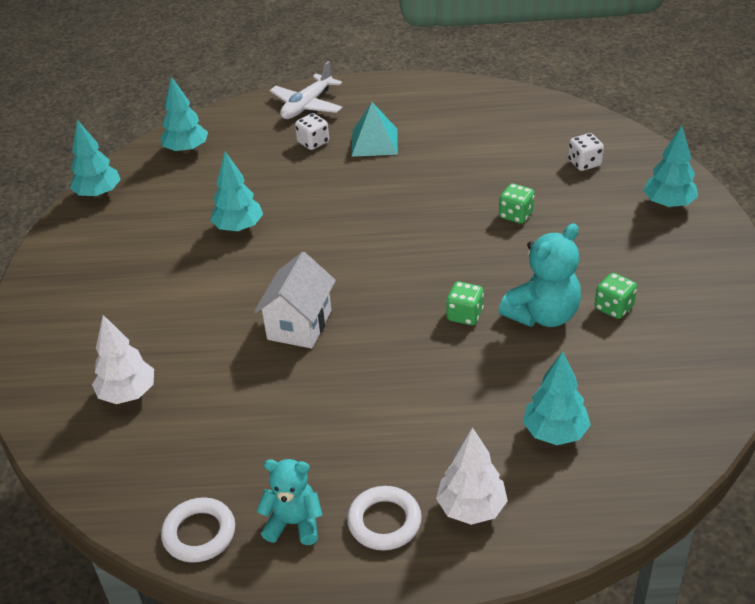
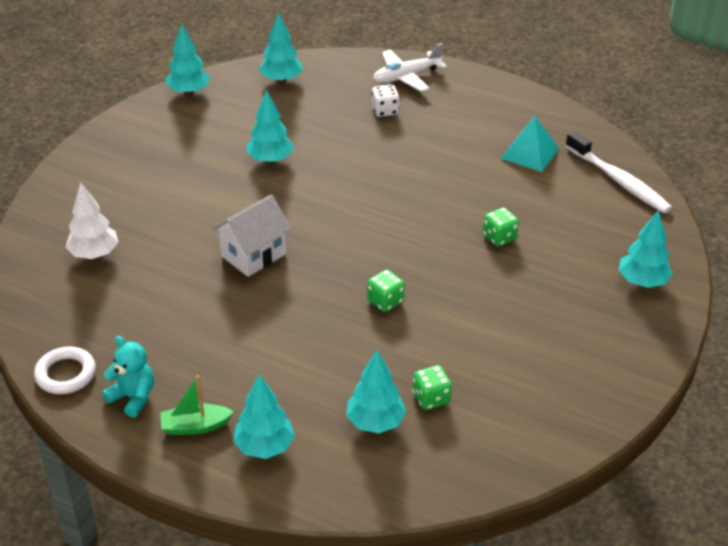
camera: 25 degrees right, 0 degrees up
(374, 142) = (435, 129): turquoise pyramid -> turquoise pyramid (530, 153)
(384, 522) = (195, 426): white ring -> green boat
(471, 508) = (264, 447): white tree -> turquoise tree
(543, 315) = (448, 328): turquoise teddy bear -> none
(573, 127) = (619, 181): none -> white toothbrush
(584, 163) = (599, 216): white dice -> none
(614, 307) = (512, 347): green dice -> green dice (431, 398)

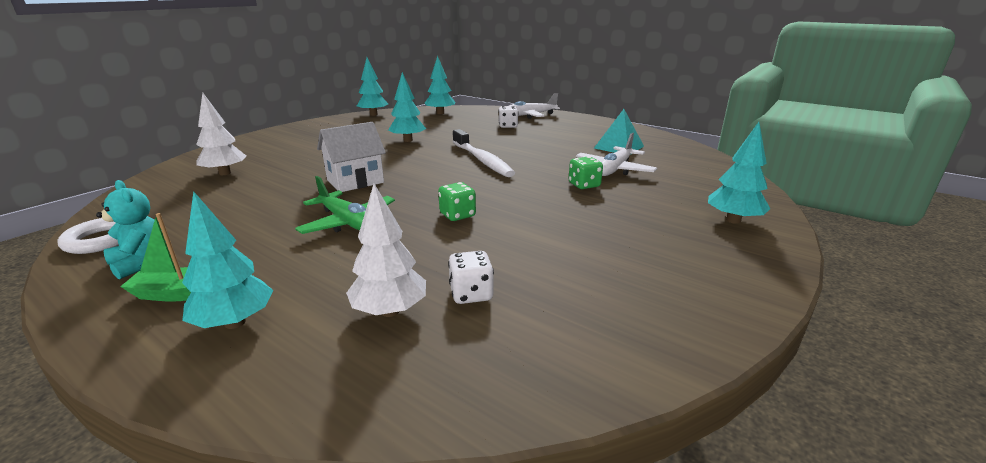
camera: 10 degrees right, 15 degrees down
(285, 324) = (348, 222): none -> green plane
(375, 422) = (390, 311): turquoise tree -> white tree
(431, 398) = (471, 294): green dice -> white dice
(528, 204) = (614, 169): none -> white plane
(619, 181) = (699, 163): white toothbrush -> white toothbrush (482, 160)

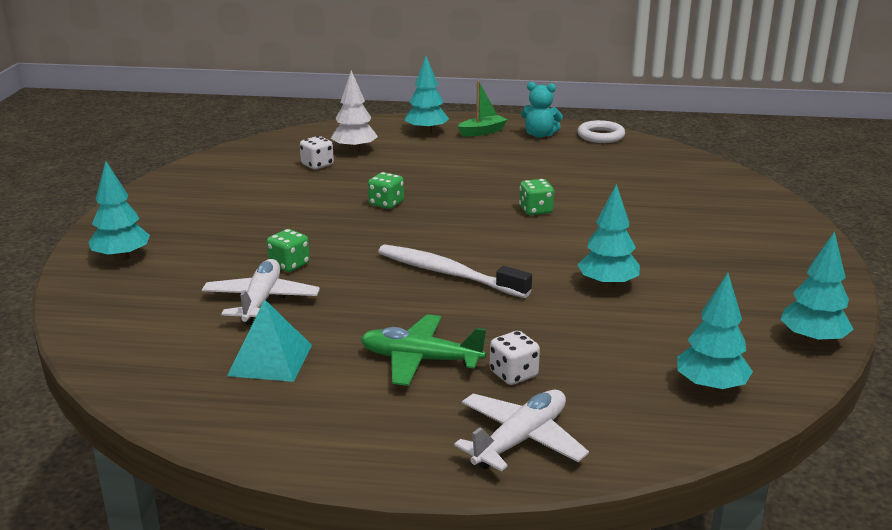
camera: 150 degrees right, 0 degrees up
(225, 173) = (678, 188): white tree -> none
(348, 222) = (464, 179): green plane -> green plane (420, 360)
(355, 181) = (535, 210): white house -> green dice

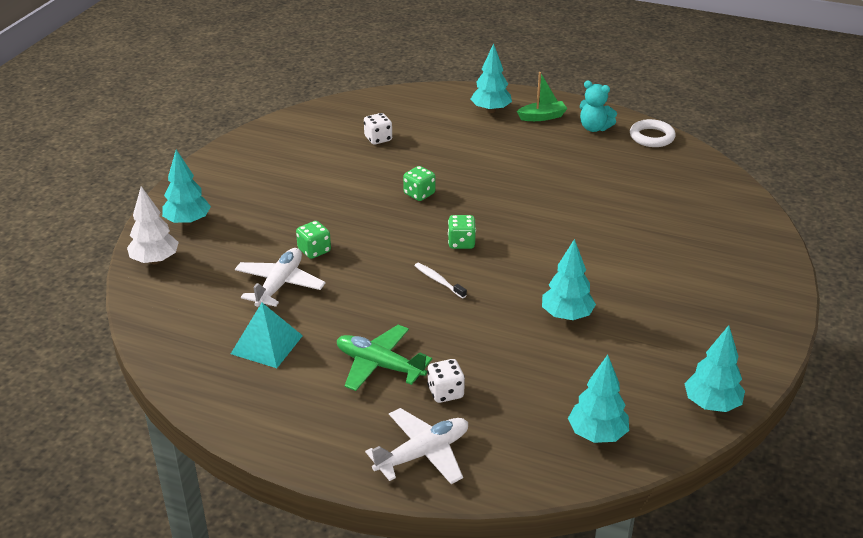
camera: 15 degrees right, 10 degrees up
(354, 150) = (417, 125): white tree -> white tree (155, 260)
(448, 273) = (438, 281): white toothbrush -> white toothbrush, size x0.48
(535, 210) = (545, 221): green dice -> green dice (461, 243)

